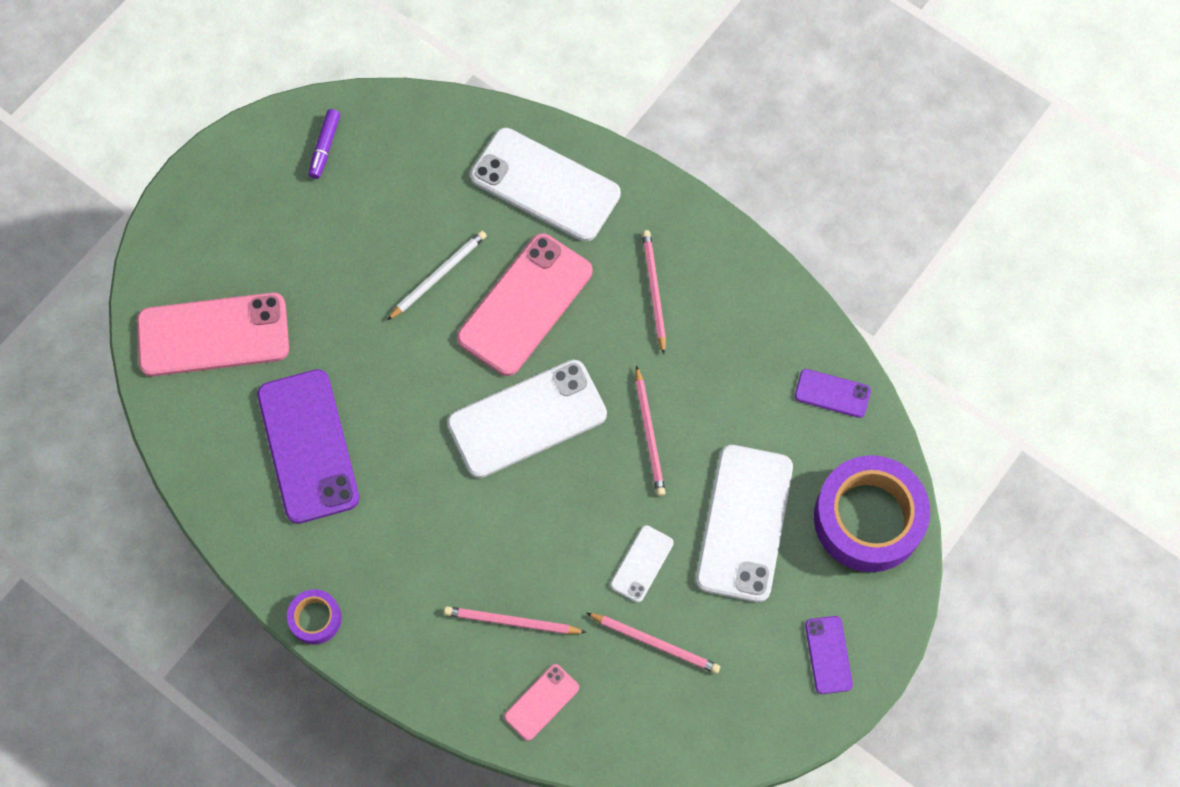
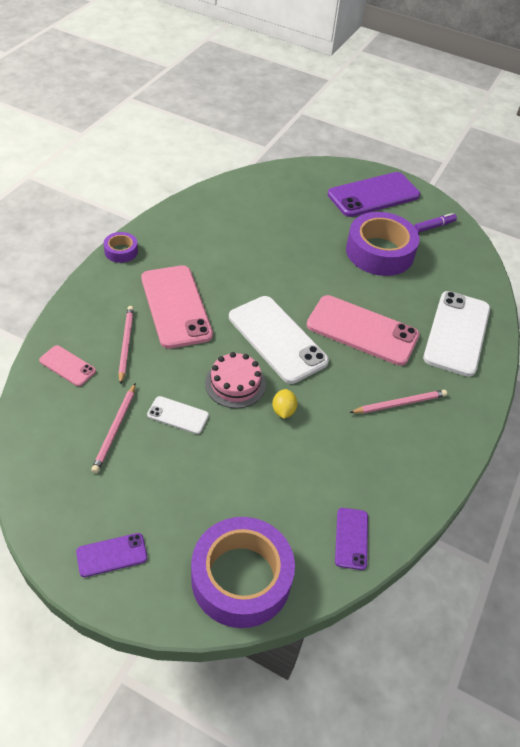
camera: 75 degrees right, 20 degrees down
(213, 335) = (294, 194): pink phone -> pink phone (176, 306)
(308, 446) = (233, 238): purple phone -> purple phone (373, 195)
(325, 147) = (434, 226): purple marker -> purple marker turned 150 degrees clockwise
(371, 241) = (379, 252): none -> purple tape
(438, 276) = (367, 285): white pencil -> none
(598, 485) = (235, 384): none -> pink cake
(649, 433) = (283, 411): pink pencil -> yellow lemon
(744, 523) = (221, 481): white phone -> none

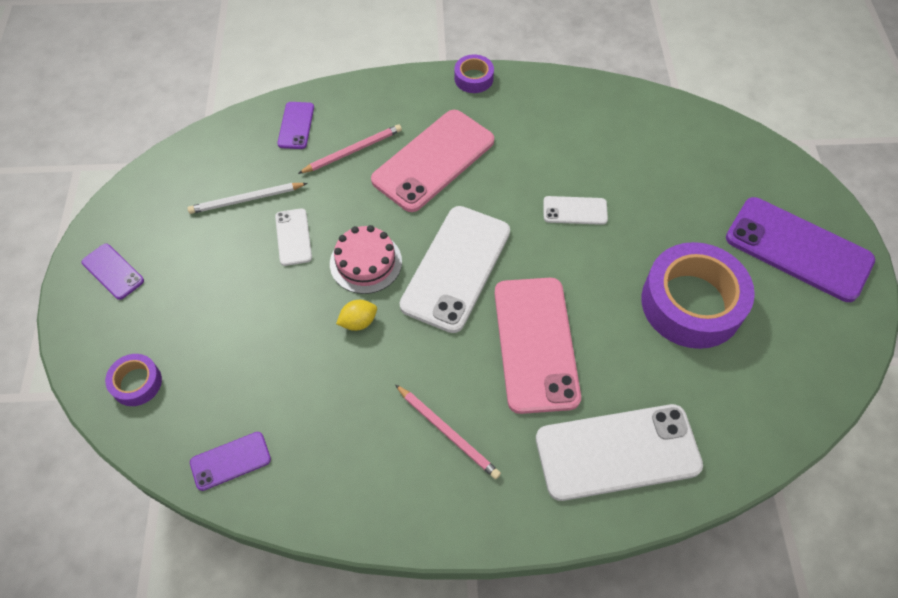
camera: 65 degrees right, 10 degrees up
(67, 366) = (296, 125): pink phone -> purple phone
(115, 429) = (247, 199): pink pencil -> white pencil
(241, 578) = (136, 383): purple tape -> purple tape, size x0.46
(276, 263) = (575, 211): none -> white phone
(434, 226) = (806, 344): purple marker -> none

